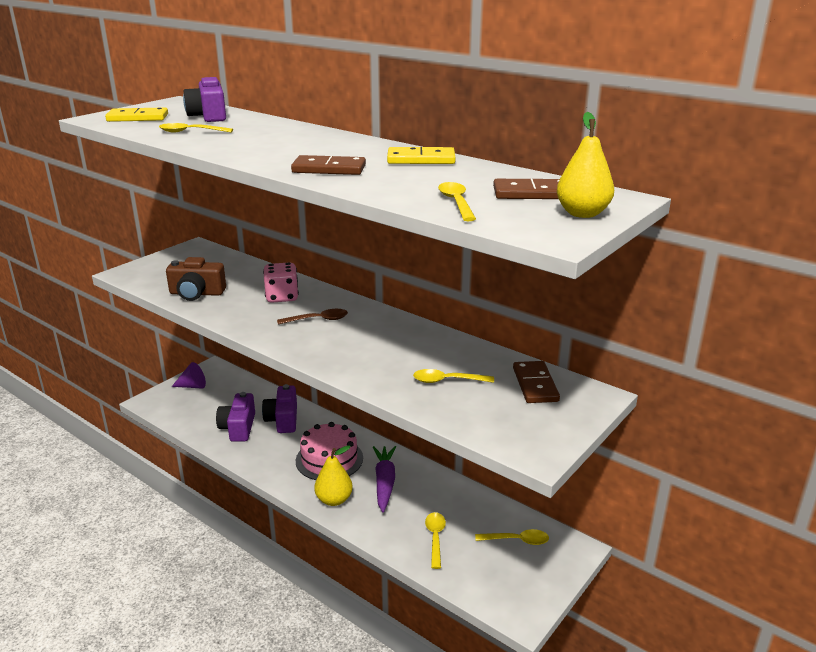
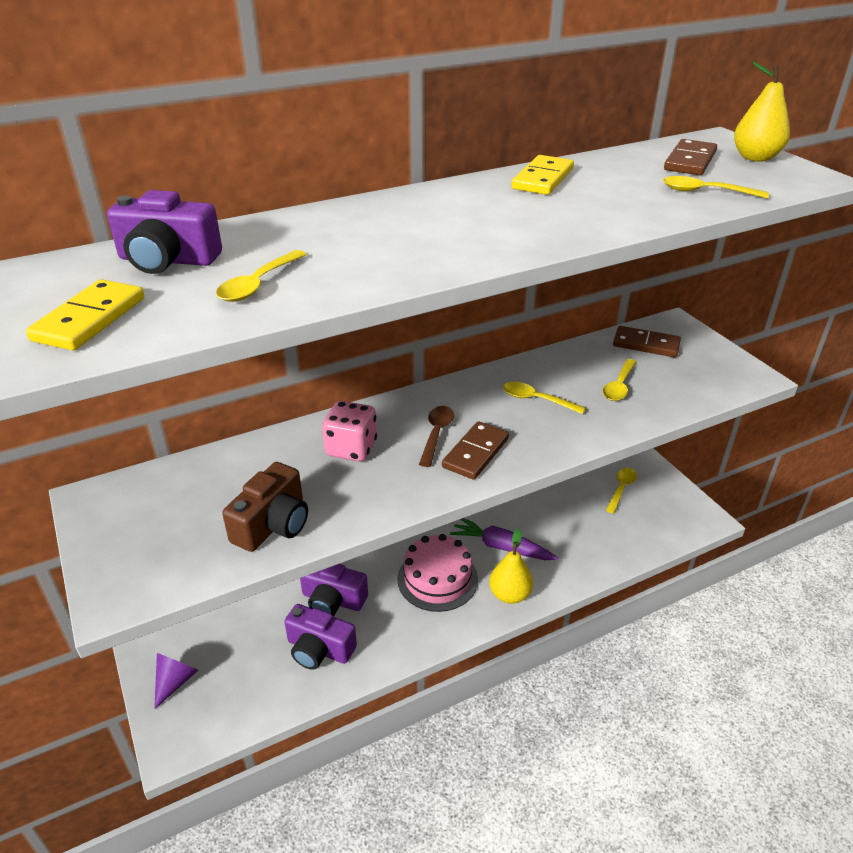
camera: 65 degrees left, 10 degrees up
(329, 169) = (547, 225): brown domino -> brown domino (476, 453)
(435, 538) = (598, 538): yellow spoon -> yellow spoon (536, 400)

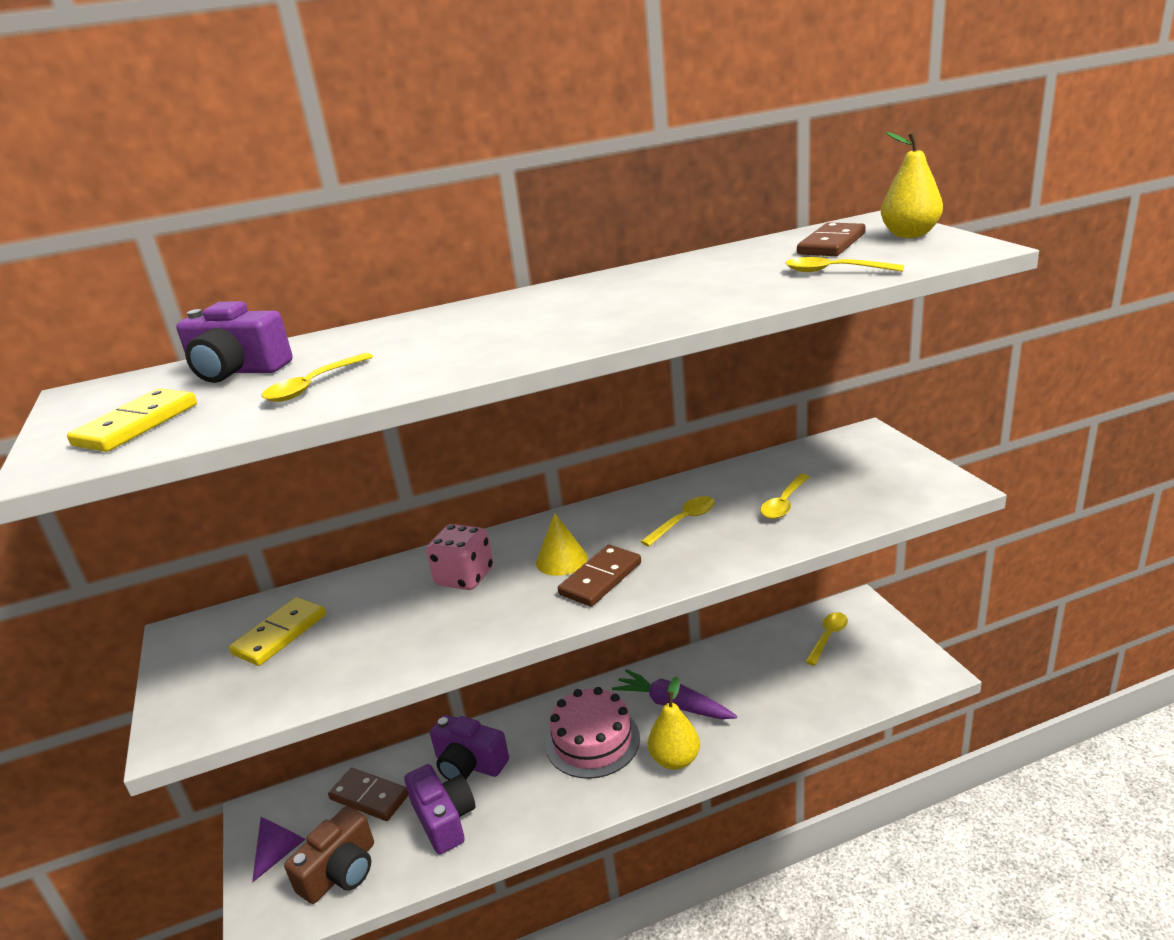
camera: 10 degrees right, 10 degrees down
(273, 524) = (360, 656): brown camera -> brown camera (340, 871)
(319, 649) = (444, 819): purple camera -> purple camera turned 150 degrees counterclockwise
(436, 434) = (561, 560): brown spoon -> yellow cone
(536, 400) = (684, 521): yellow spoon -> yellow spoon turned 105 degrees clockwise
(542, 179) = (657, 273): yellow domino -> yellow domino (280, 634)
(646, 344) = (826, 458): brown domino -> brown domino (369, 797)

